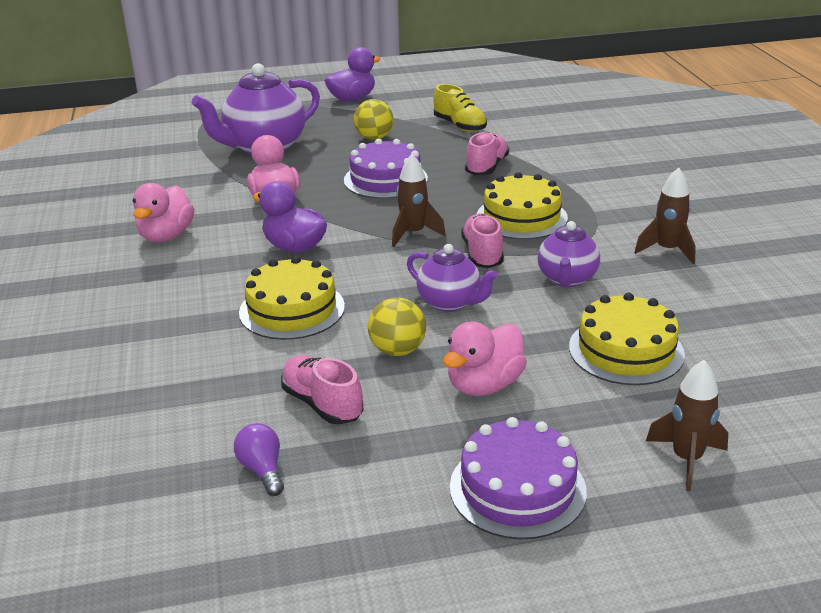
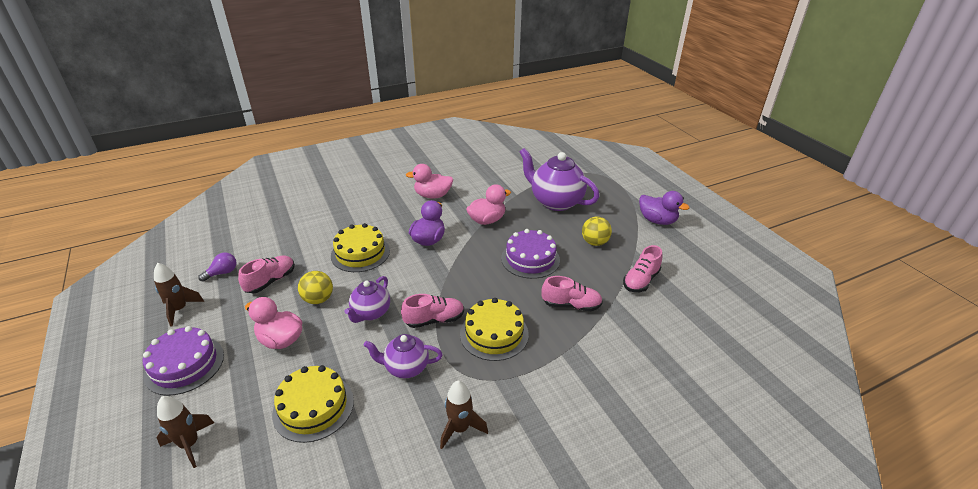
camera: 75 degrees right, 5 degrees up
(413, 234) = (455, 284): brown rocket -> brown rocket (180, 309)
(460, 126) = (641, 280): yellow shoe -> pink shoe

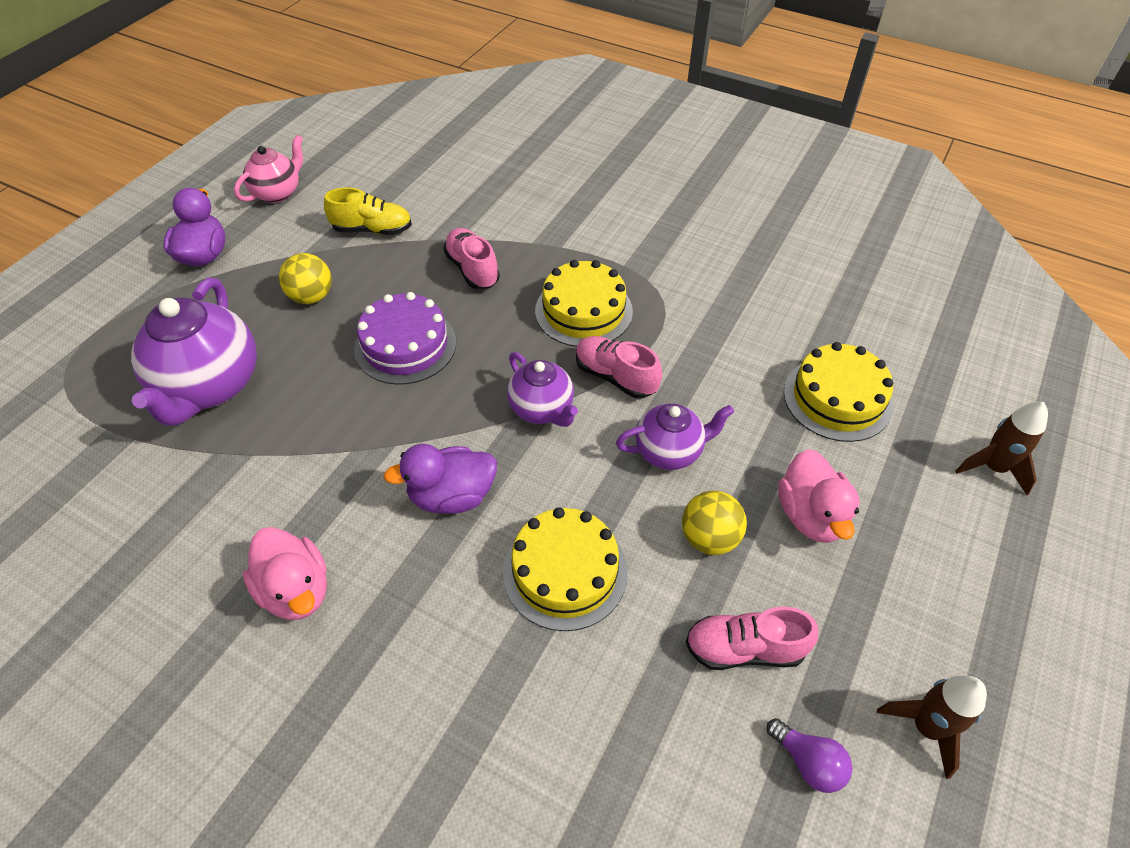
camera: 125 degrees left, 15 degrees up
(184, 365) = (960, 591): purple cake -> none
(222, 273) = (808, 762): purple light bulb -> purple light bulb turned 150 degrees counterclockwise
(406, 367) = (708, 356): purple teapot -> purple teapot (542, 409)
(460, 429) = (726, 273): brown rocket -> none
(487, 220) = (334, 449): pink duck -> none
(641, 280) = (372, 230): pink shoe -> yellow shoe
(705, 258) = (278, 193): none -> pink teapot

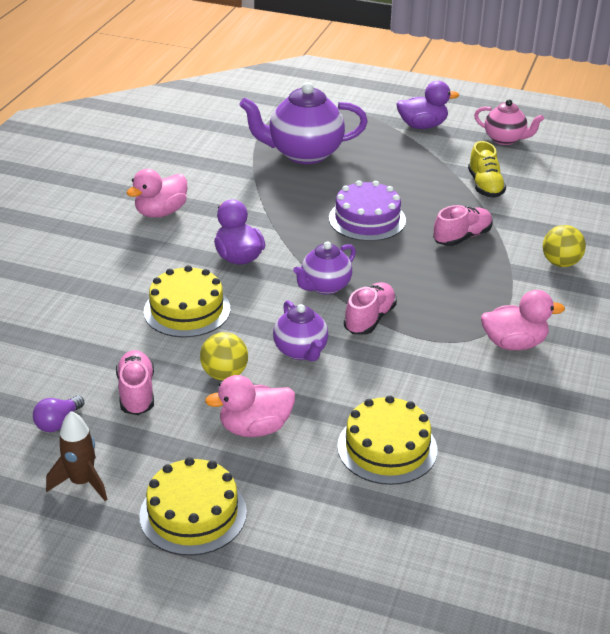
camera: 80 degrees right, 15 degrees down
(311, 297) = (400, 174): yellow ball -> yellow ball (560, 263)
(583, 311) = (438, 297): yellow cake -> yellow cake (193, 513)
(673, 269) = (514, 343): none -> pink duck
(993, 468) = (332, 550): brown rocket -> none

